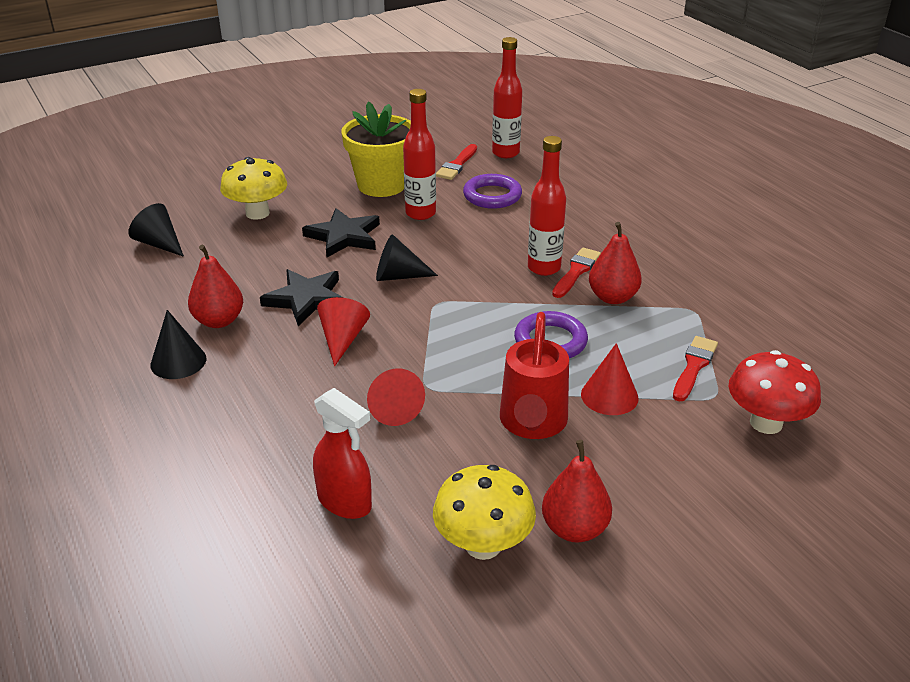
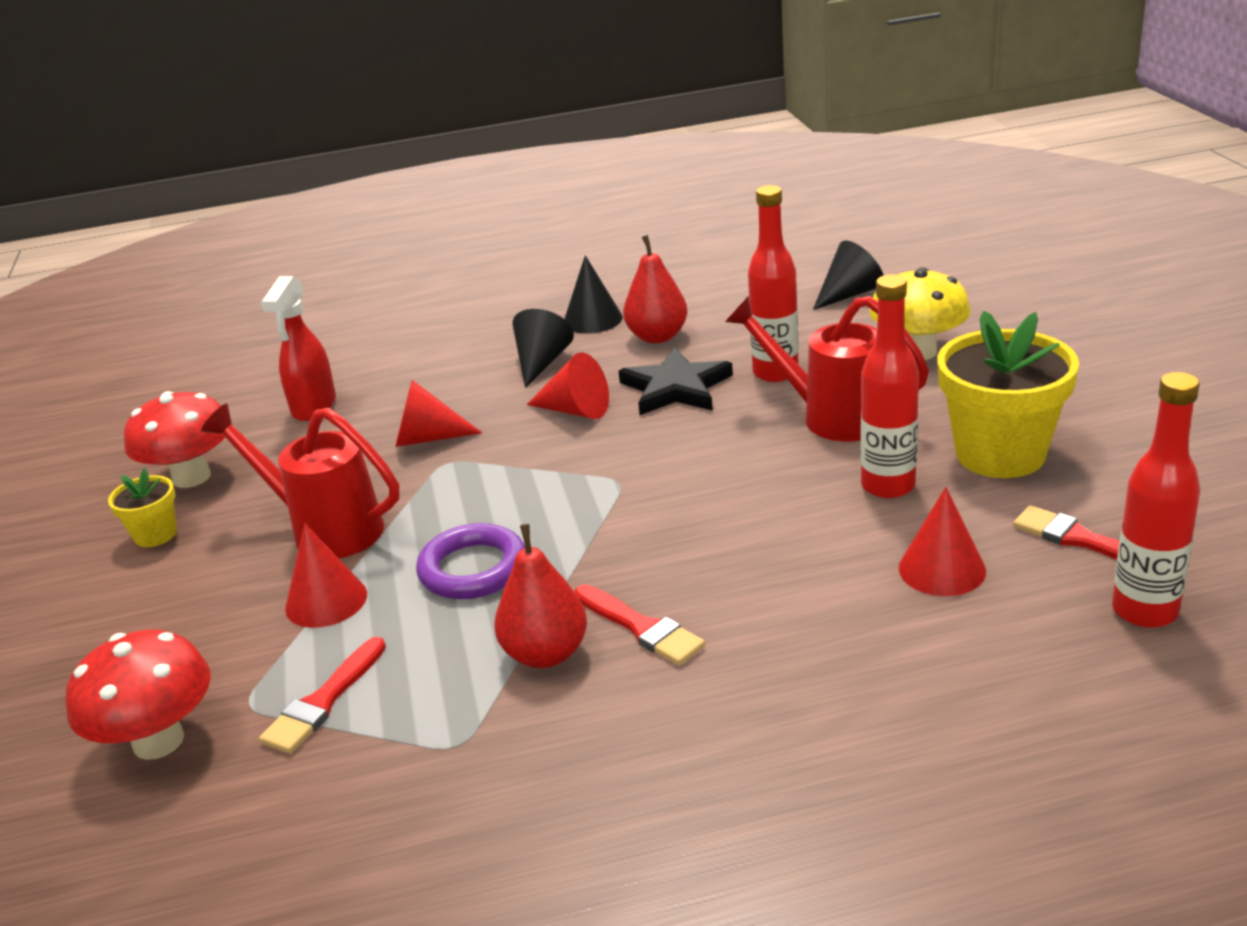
camera: 110 degrees right, 5 degrees down
(344, 236) = (830, 416): black star -> red watering can
(345, 502) = (314, 407): red spray bottle -> red spray bottle turned 45 degrees counterclockwise
(398, 276) = (702, 455): black cone -> black cone (541, 363)
(483, 545) = (191, 477): yellow mushroom -> red mushroom
(492, 196) = (942, 569): purple ring -> red cone
(544, 268) = (667, 593): red bottle -> red bottle (775, 373)
(574, 529) = (155, 535): red pear -> yellow flower pot
(694, 366) = (323, 701): red brush -> red brush turned 75 degrees clockwise

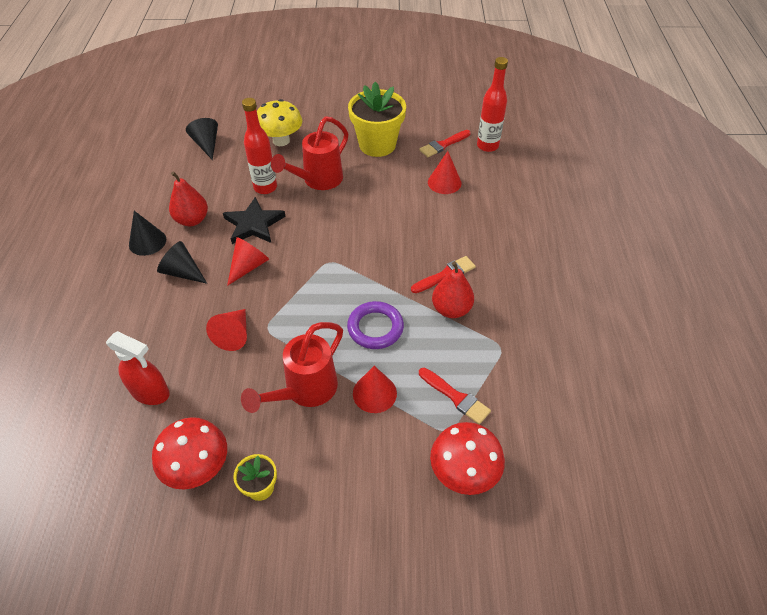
camera: 80 degrees left, 20 degrees up
(888, 486) = (382, 180): red bottle -> none

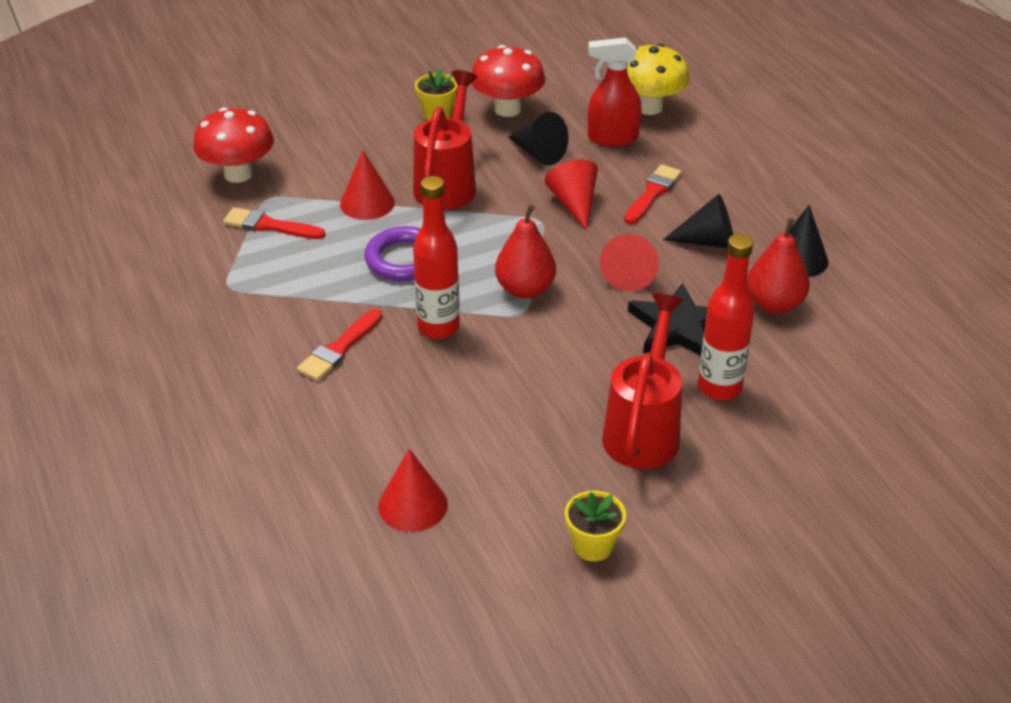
camera: 155 degrees right, 10 degrees down
(207, 144) = (906, 431): black cone -> black cone (538, 153)
(281, 141) = (784, 487): yellow mushroom -> yellow mushroom (649, 107)
(377, 145) = (593, 546): yellow flower pot -> yellow flower pot, size x0.49
(443, 145) = (457, 596): red brush -> red brush (652, 193)
(451, 309) = (312, 309): red pear -> red pear (525, 289)
(487, 146) = (359, 628): red bottle -> red bottle (438, 327)

